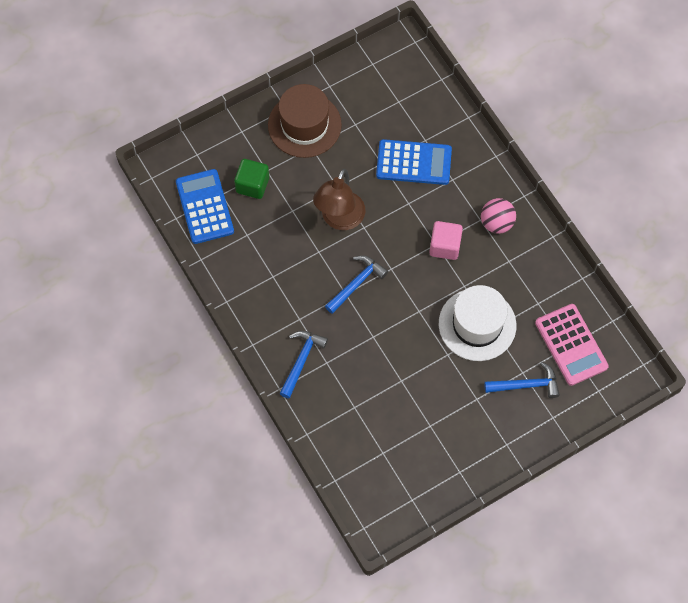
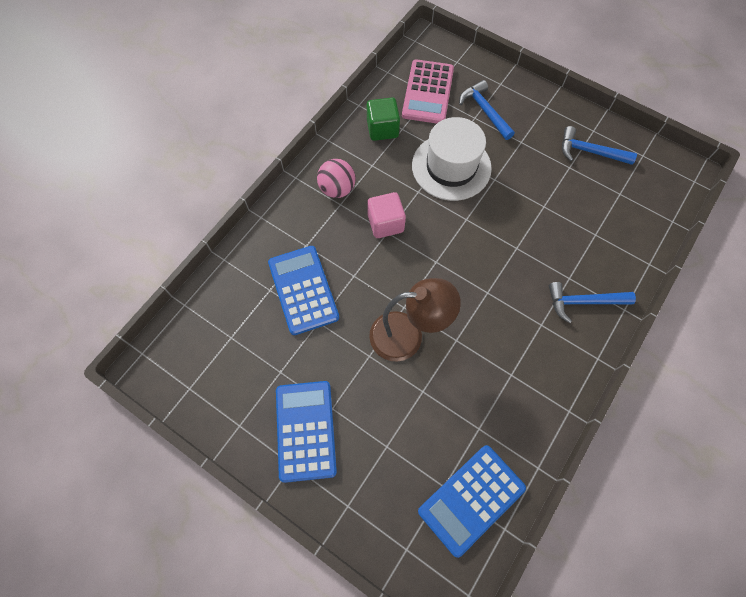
camera: 115 degrees left, 0 degrees up
(252, 185) = (414, 454): green cube -> green cube (382, 129)
(304, 125) = (306, 430): brown hat -> blue calculator
(356, 283) = (470, 286): blue hammer -> blue hammer (589, 152)
(571, 345) = (428, 92): pink calculator -> pink calculator turned 150 degrees clockwise

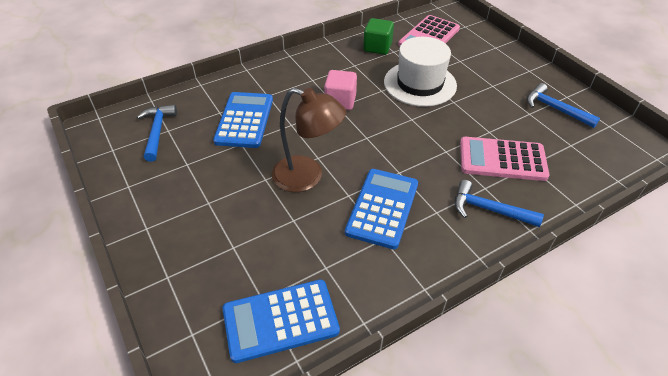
camera: 25 degrees right, 20 degrees down
(306, 430) = (175, 209): blue calculator -> blue calculator (382, 208)
(337, 189) = (316, 70): pink ball -> none
(484, 111) = (471, 59): blue hammer -> blue hammer (157, 131)
(570, 237) = (502, 159): none -> pink calculator

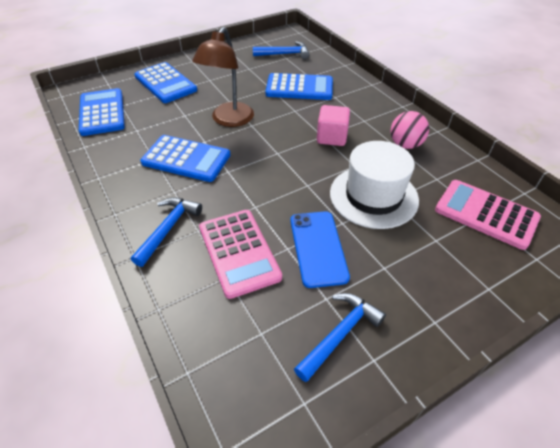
camera: 90 degrees right, 0 degrees up
(208, 252) = (165, 83): none -> blue calculator
(350, 61) = (405, 145): none -> pink ball
(377, 47) = (440, 166): green cube -> none
(484, 115) = (318, 248): none -> blue phone
(502, 159) = (238, 252): pink calculator -> pink calculator turned 150 degrees clockwise

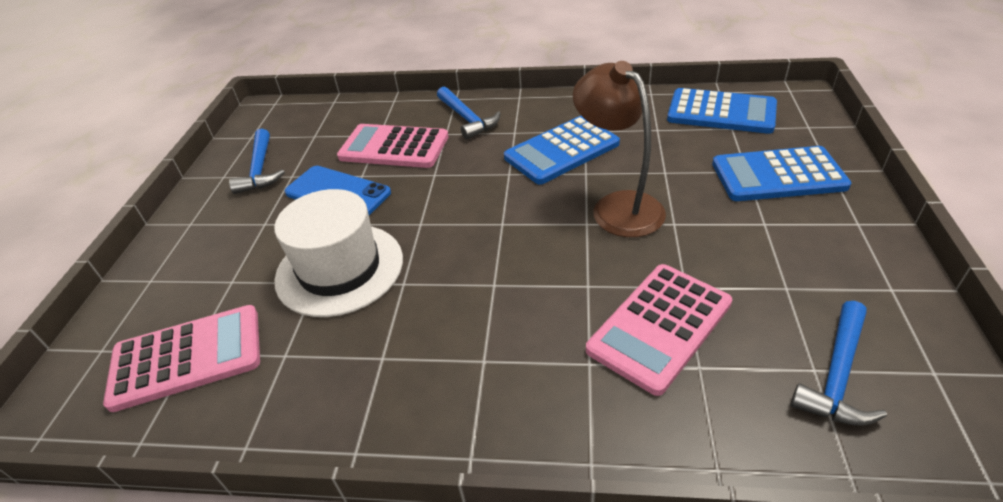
camera: 130 degrees right, 5 degrees down
(299, 88) = (659, 326): blue calculator -> pink calculator
(331, 137) = (481, 292): pink cube -> none
(405, 145) = (376, 372): pink ball -> none

